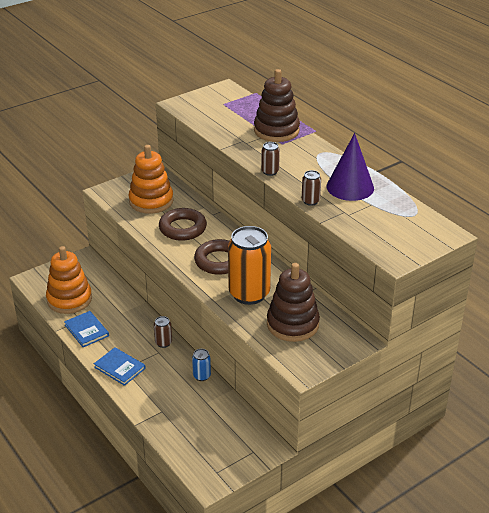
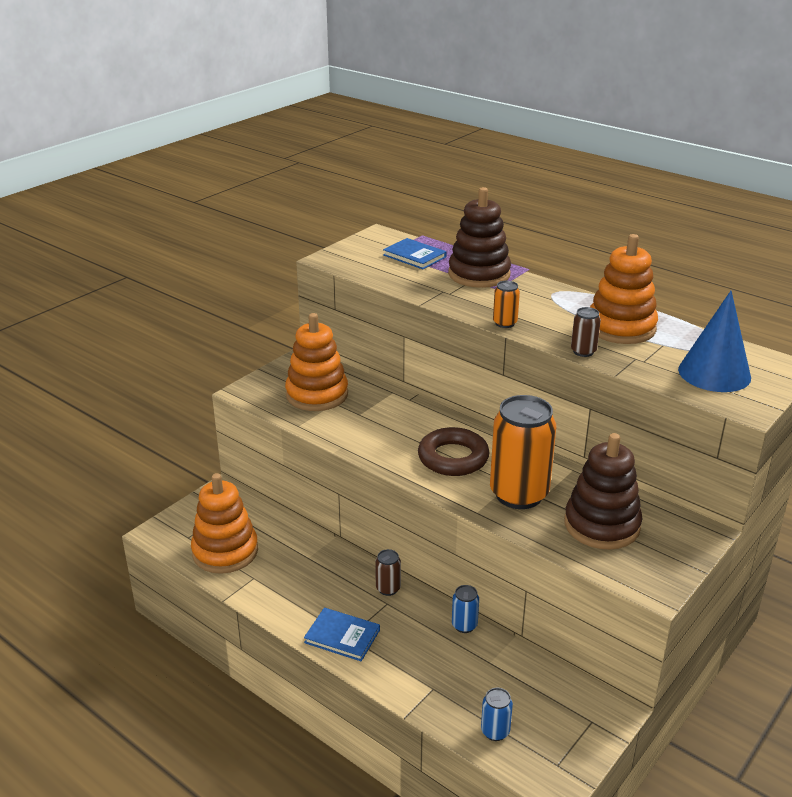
camera: 15 degrees left, 5 degrees down
(86, 330) = (269, 591): blue book -> blue book (414, 256)
(182, 228) = (379, 423): brown ring -> none
(187, 444) = (495, 731): none -> blue can
(270, 172) = (505, 323): brown can -> orange can
(350, 187) = (621, 328): purple cone -> orange stacking toy
(391, 231) = (714, 373): none -> blue cone

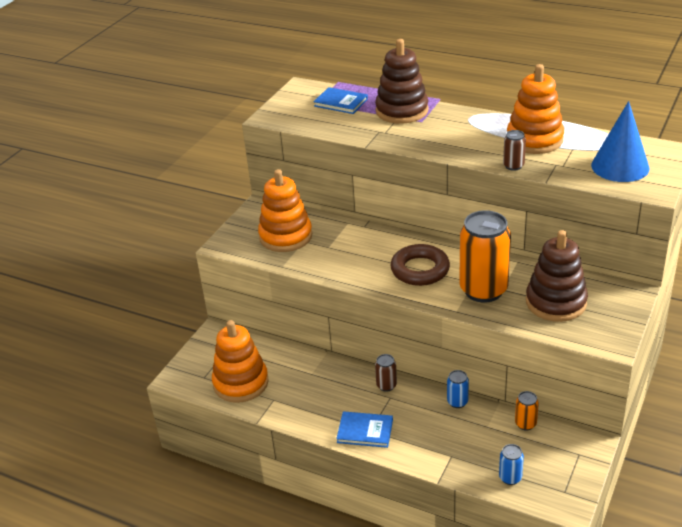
camera: 10 degrees left, 5 degrees up
(505, 323) = (441, 152): orange can -> orange can (525, 424)

